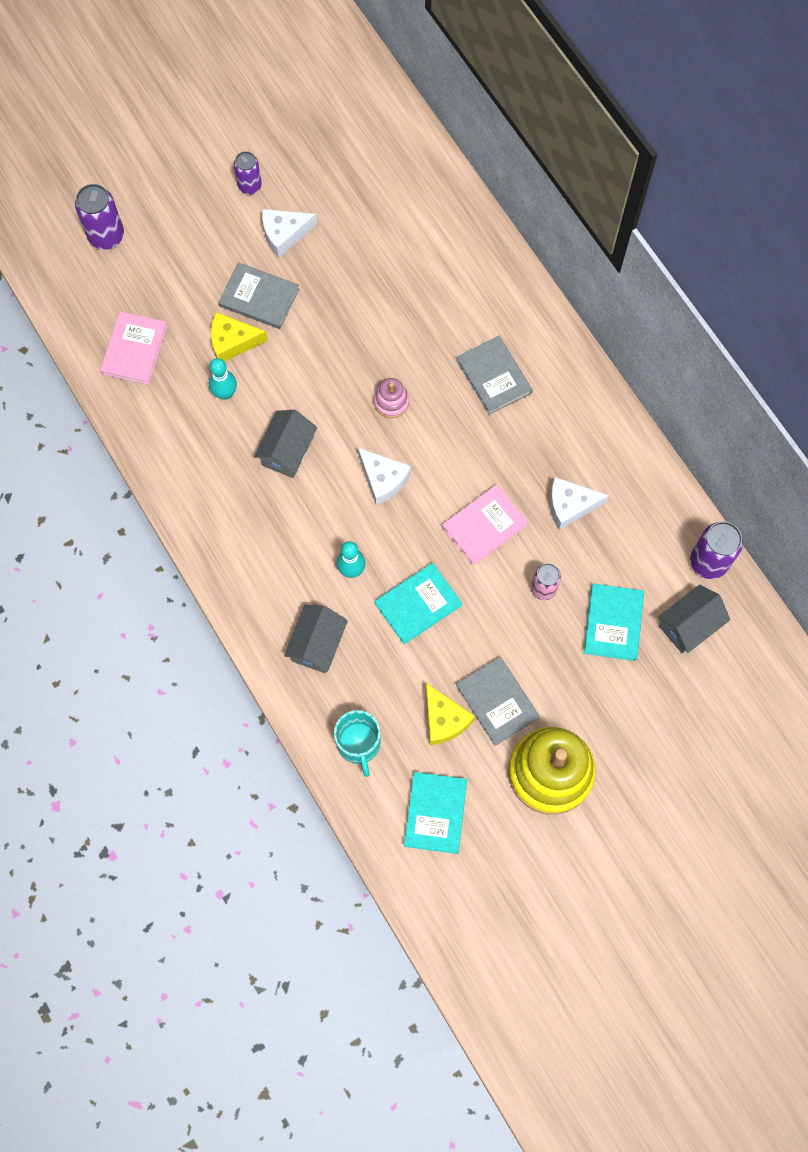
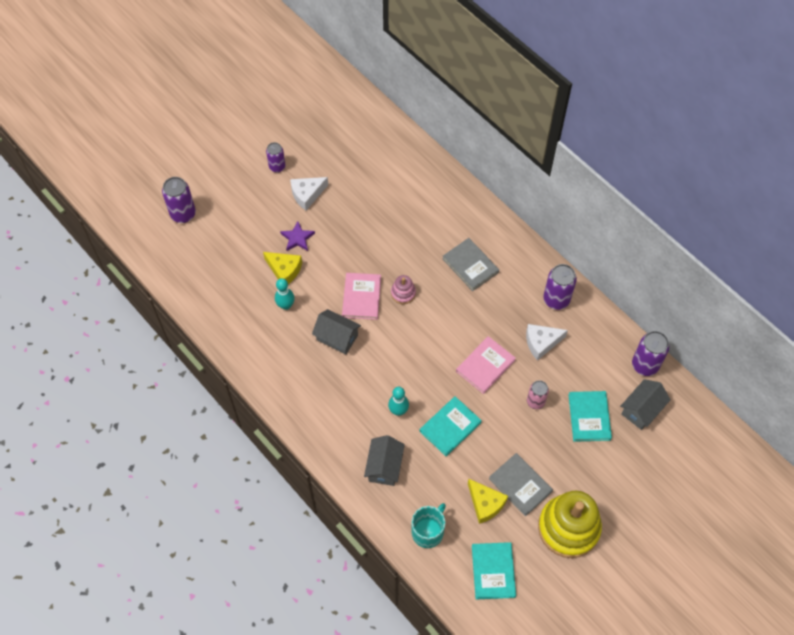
camera: 10 degrees left, 10 degrees down
(134, 349) = (216, 286): pink book -> pink book (361, 297)
(232, 342) = (284, 270): yellow cheese -> yellow cheese turned 135 degrees counterclockwise
(259, 297) = (297, 238): grey book -> purple star
(287, 451) = (337, 337): grey house -> grey house turned 75 degrees counterclockwise
(359, 744) = (428, 531): turquoise mug -> turquoise mug turned 120 degrees counterclockwise
(383, 479) = (408, 346): white cheese -> none
(604, 446) = (556, 299): none -> purple can

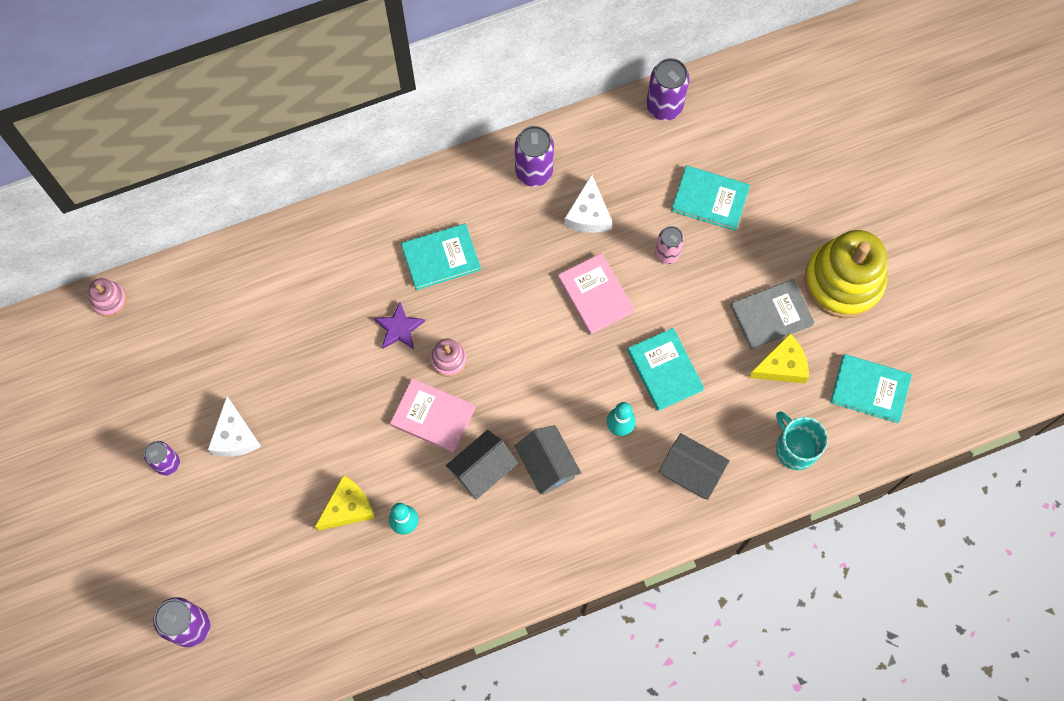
camera: 70 degrees left, 10 degrees up
(297, 238) = (303, 473): purple star -> purple star (399, 328)
(365, 102) = (109, 300): none -> pink stacking toy
(470, 265) = (441, 258): grey book -> turquoise book
(641, 410) = (722, 136): grey house -> grey house (547, 465)

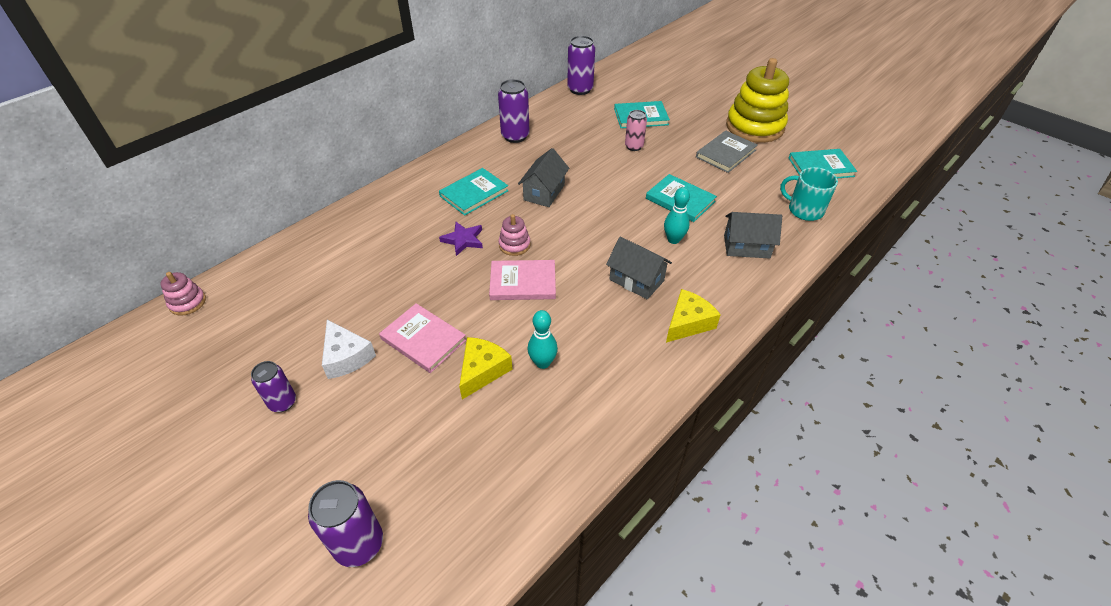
camera: 25 degrees left, 25 degrees down
(482, 470) = (586, 301): grey house -> grey house (544, 192)
(588, 214) = (566, 144): white cheese -> none
(595, 295) = (601, 179): pink book -> pink book (423, 339)
(782, 366) = (755, 174): yellow cheese -> yellow cheese (688, 323)

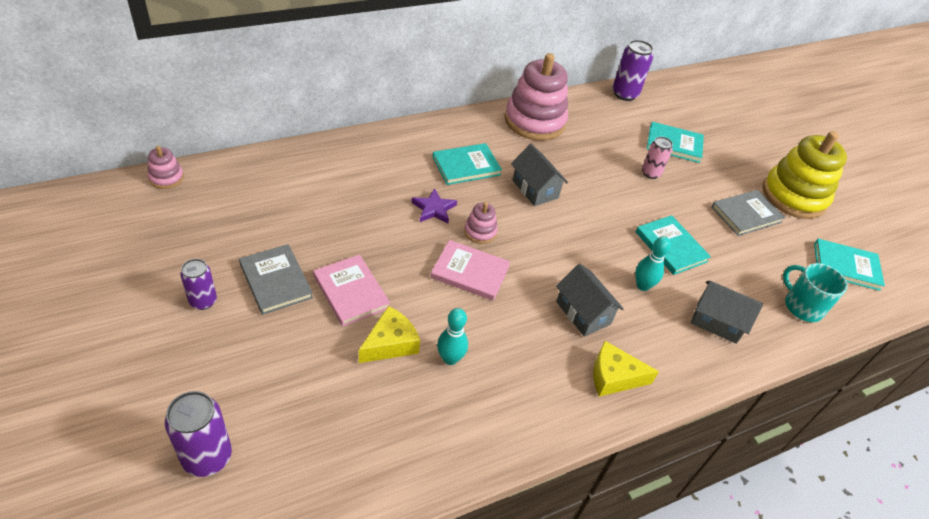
camera: 15 degrees right, 0 degrees up
(346, 357) = (276, 281): white cheese -> grey book
(515, 136) = (534, 121): purple can -> pink stacking toy
(544, 192) = (535, 189): grey house -> grey house turned 75 degrees counterclockwise
(688, 323) = (614, 377): yellow cheese -> yellow cheese turned 150 degrees counterclockwise

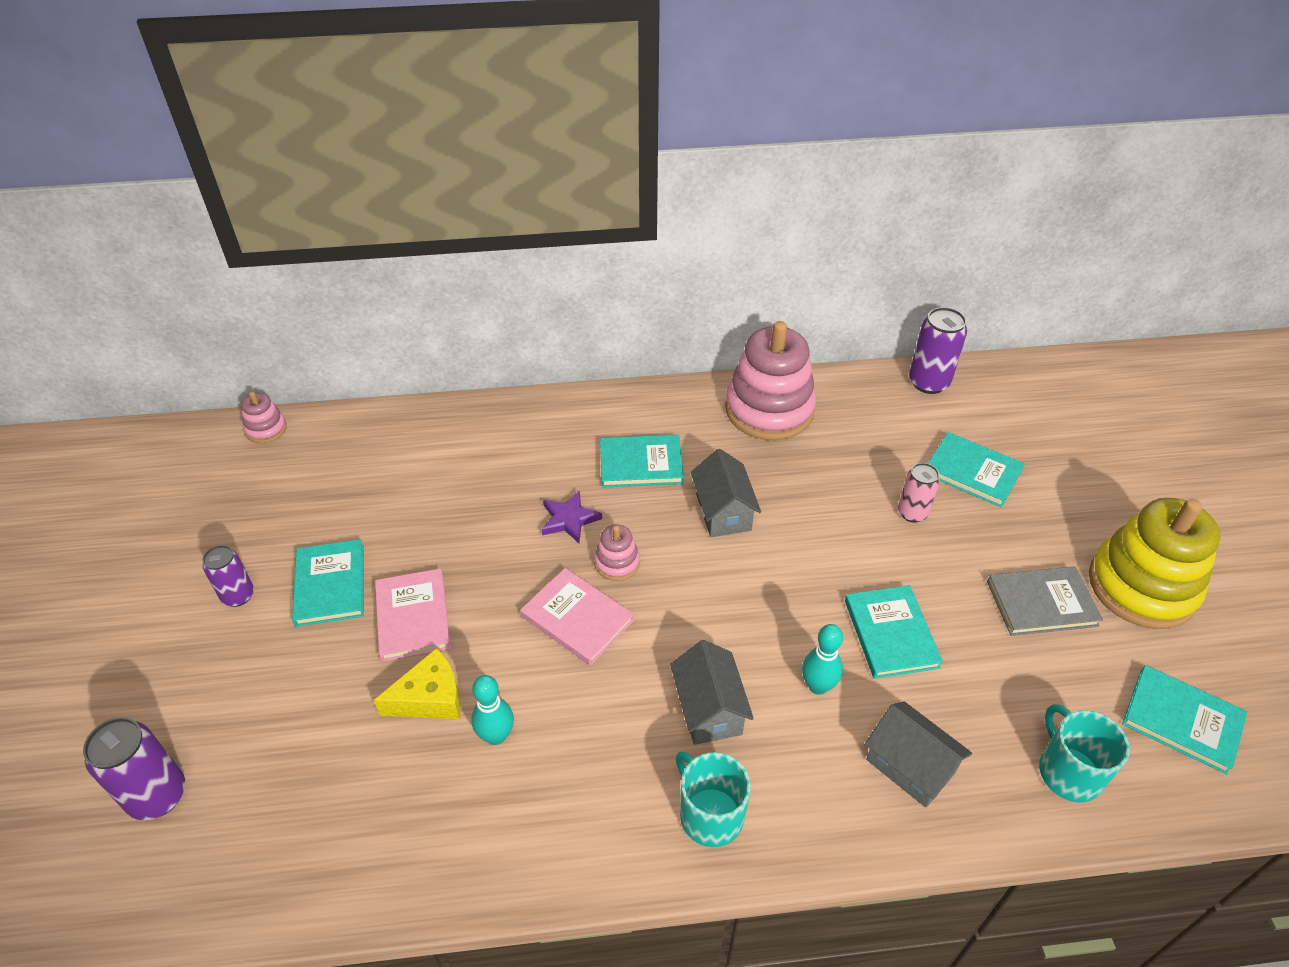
camera: 25 degrees right, 0 degrees up
(276, 281) = (330, 585): grey book -> turquoise book
(614, 377) = (710, 814): yellow cheese -> turquoise mug

